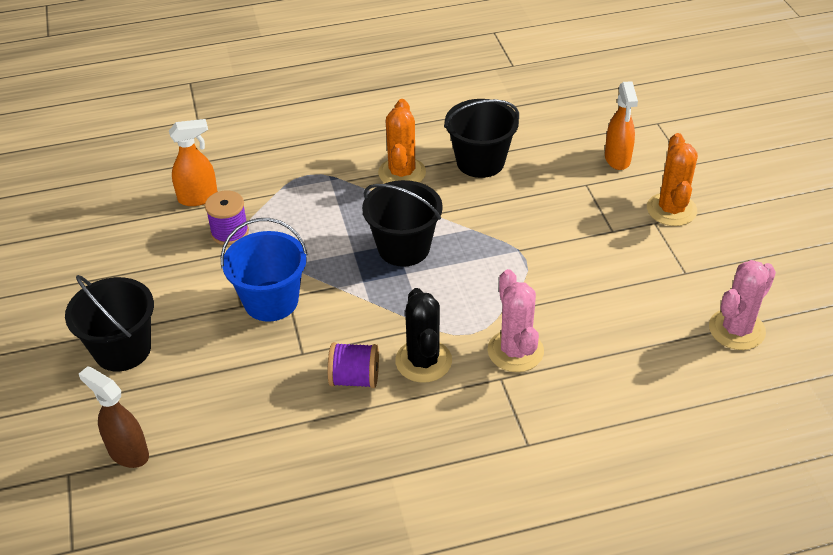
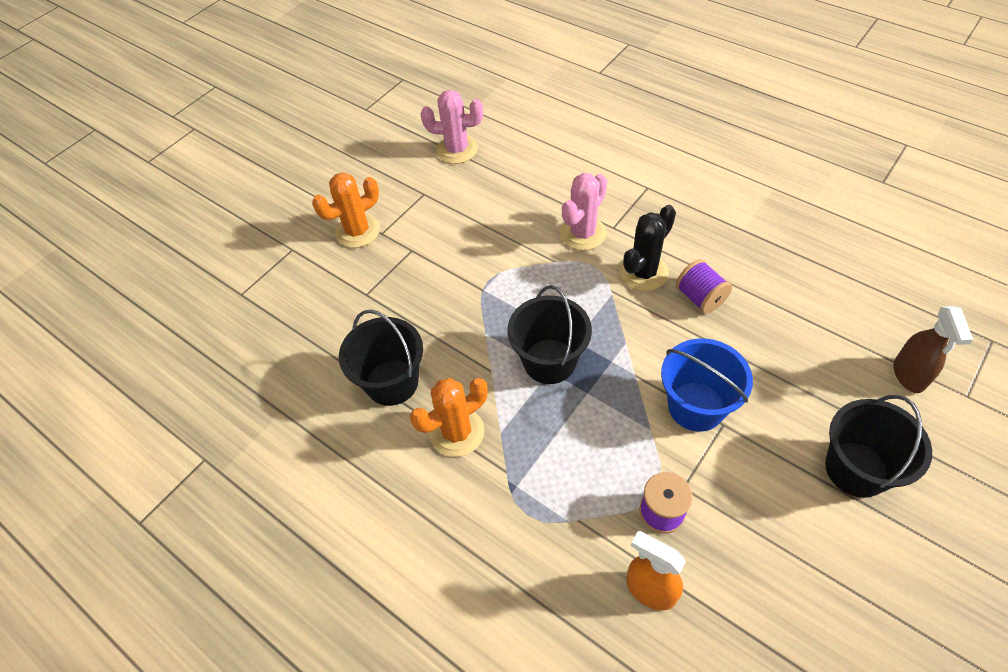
camera: 125 degrees left, 10 degrees up
(617, 159) = (315, 292): orange spray bottle -> none

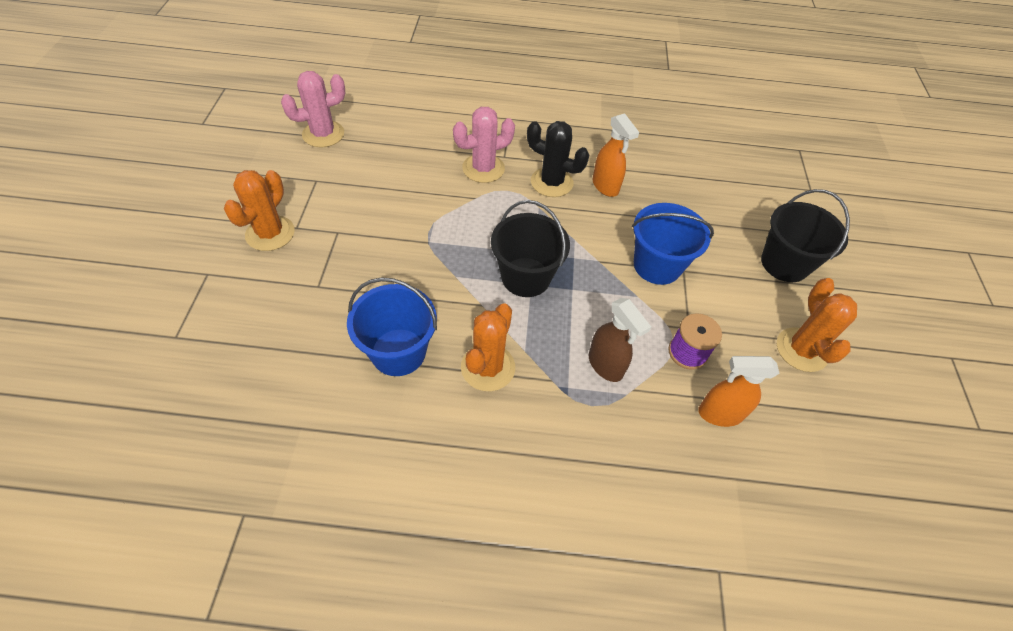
camera: 40 degrees left, 0 degrees up
(392, 382) = (398, 352): black bucket -> blue bucket
(583, 233) = (483, 168): pink cactus -> pink cactus turned 60 degrees clockwise
(643, 272) = (551, 182): black cactus -> black cactus turned 75 degrees counterclockwise
(700, 298) = (605, 186): purple spool -> orange spray bottle
(799, 573) = (801, 350): none -> orange cactus
(909, 375) = (771, 189): brown spray bottle -> brown spray bottle (605, 365)

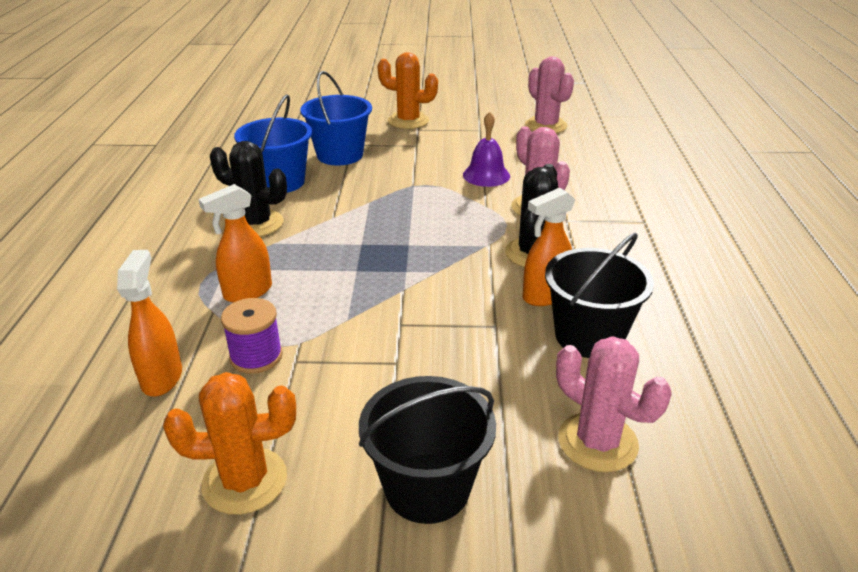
camera: 90 degrees right, 20 degrees down
(419, 189) = (486, 175): none -> purple bell
(488, 367) = (256, 224): orange cactus -> black cactus
(525, 277) = (371, 240): black bucket -> black bucket (589, 336)
(605, 365) = (247, 292): brown spray bottle -> orange spray bottle
(657, 265) = (402, 337): blue bucket -> blue bucket (340, 155)
(736, 190) = (597, 442): none -> pink cactus

